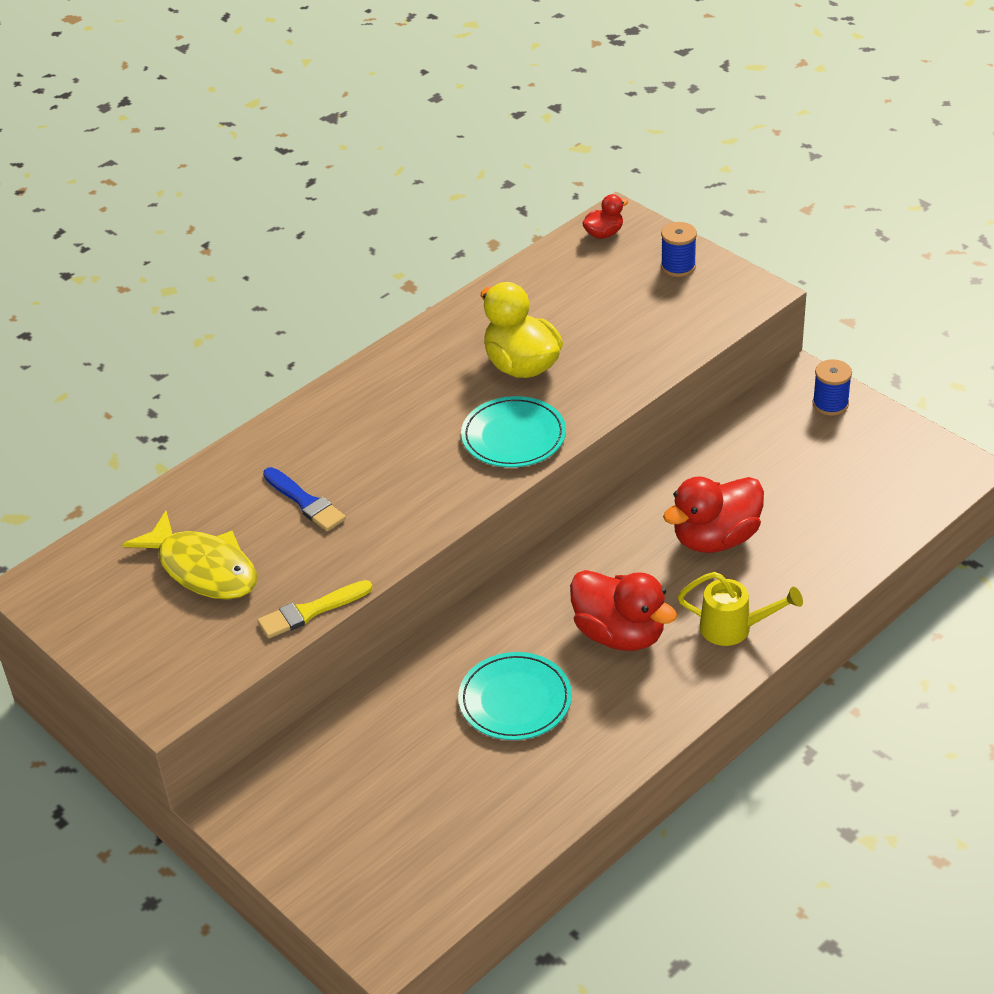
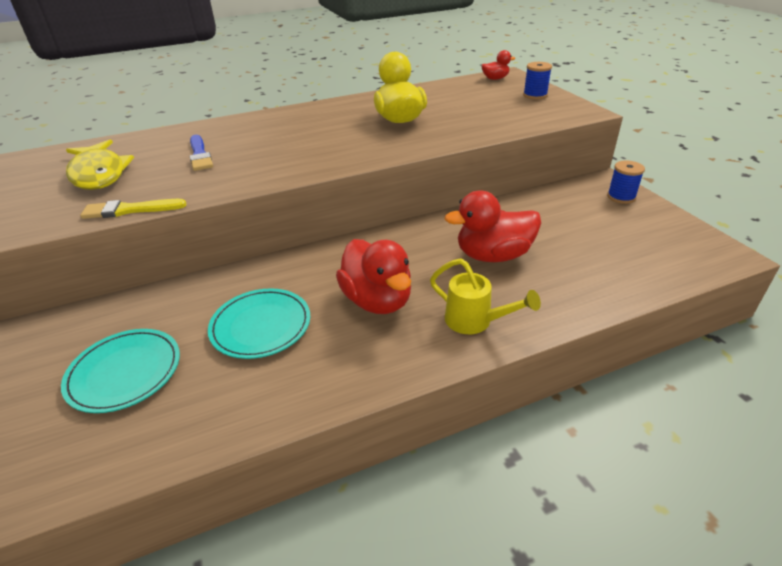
camera: 20 degrees right, 5 degrees down
(513, 436) = (364, 148): turquoise plate -> turquoise plate (124, 372)

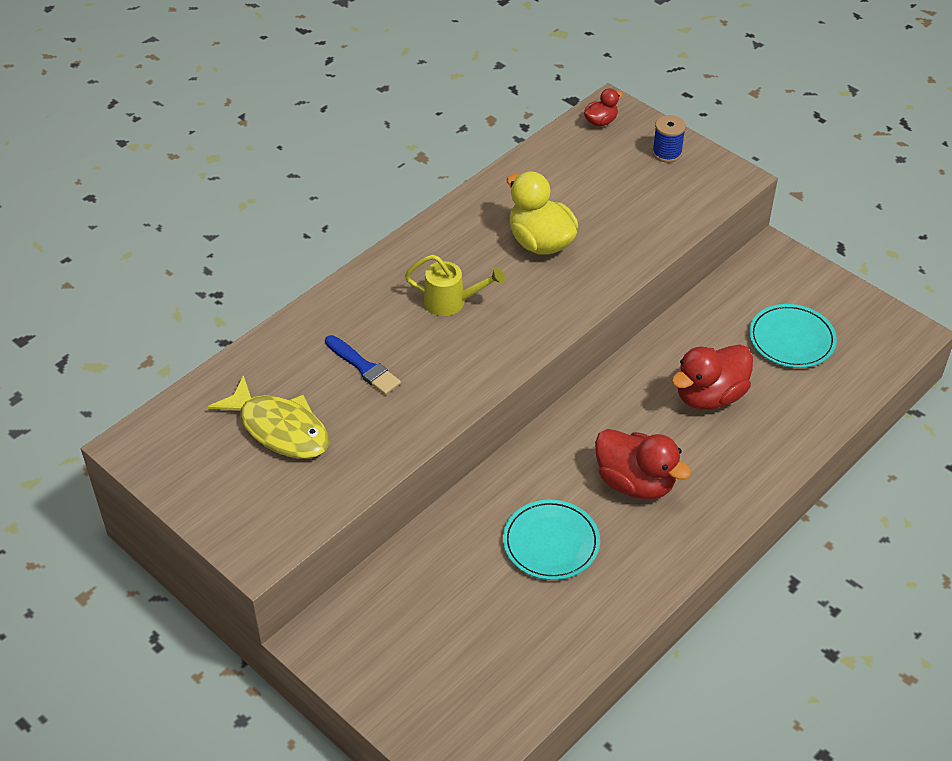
camera: 25 degrees left, 10 degrees up
(124, 372) = (472, 625): turquoise plate -> turquoise plate (791, 339)
(129, 210) = (377, 469): yellow brush -> none
(475, 321) = (732, 477): yellow watering can -> yellow watering can (451, 302)
(621, 197) = (796, 274): blue spool -> none

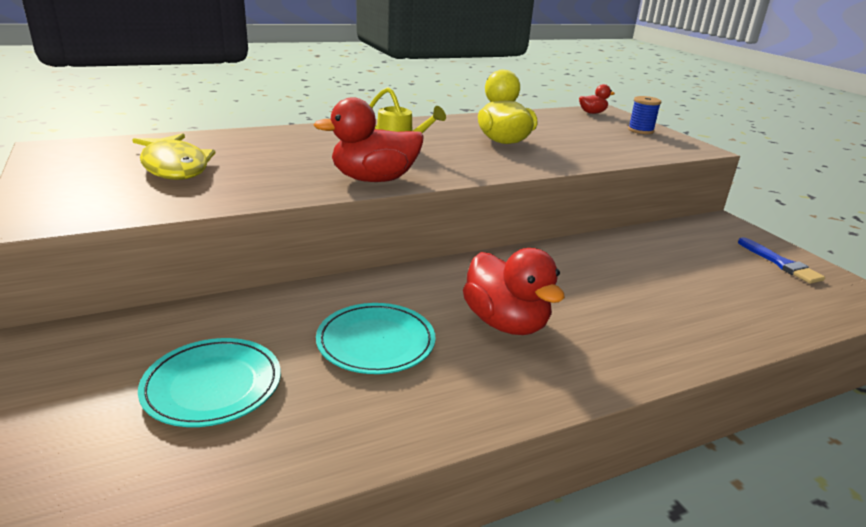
camera: 20 degrees right, 20 degrees down
(364, 367) = (288, 157): blue brush -> blue brush (780, 263)
(709, 396) = (624, 286): red duck -> red duck (374, 179)
(791, 339) = (729, 272): turquoise plate -> turquoise plate (212, 385)

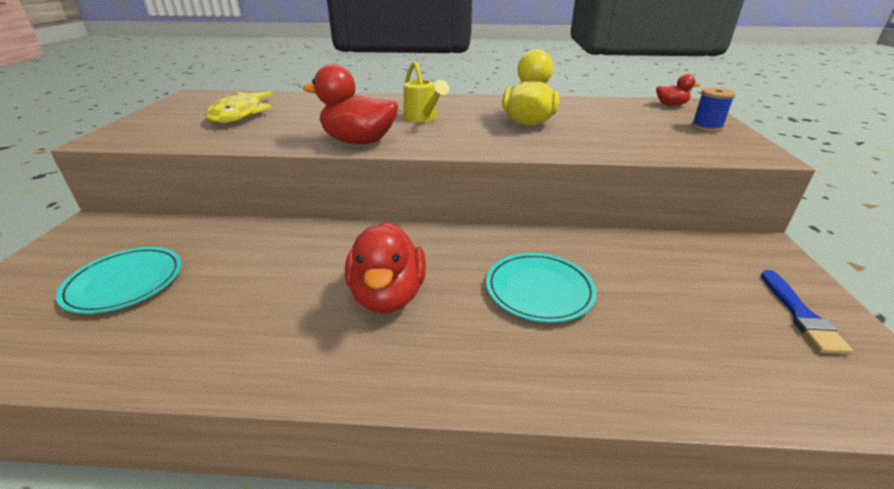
camera: 30 degrees right, 5 degrees up
(376, 342) = (265, 282): turquoise plate -> turquoise plate (539, 290)

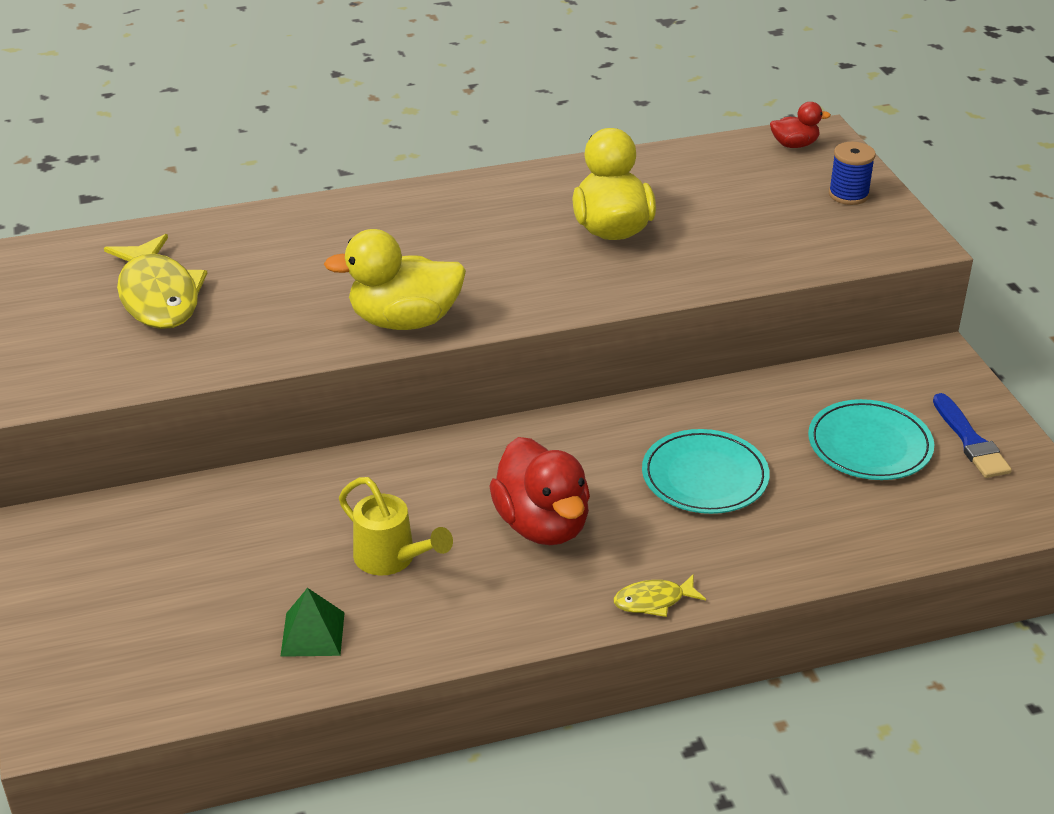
camera: 20 degrees left, 5 degrees up
(125, 283) = (208, 588): turquoise plate -> turquoise plate (869, 445)
(147, 336) = (313, 634): none -> green pyramid
(359, 142) = (404, 321): red duck -> yellow duck
(423, 118) = (455, 249): yellow watering can -> yellow watering can (391, 559)
(438, 389) = (653, 601): none -> yellow fish

